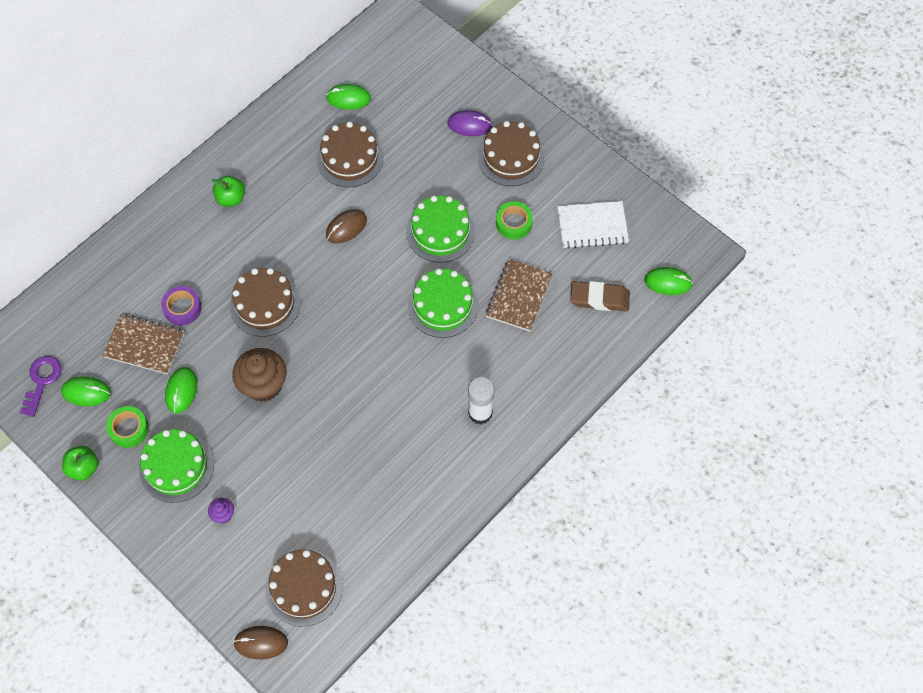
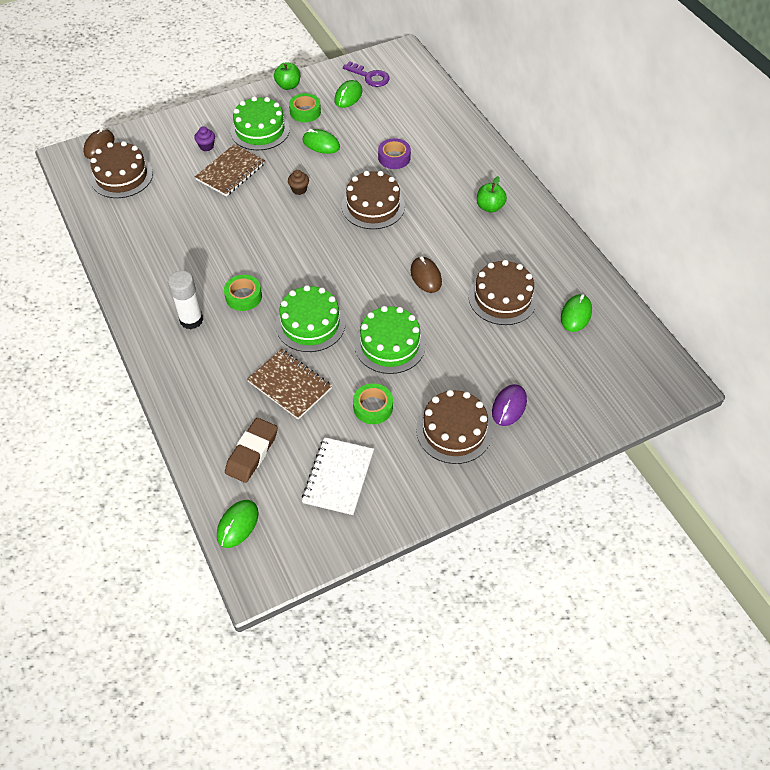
camera: 110 degrees right, 10 degrees down
(144, 345) = (372, 132): brown notebook -> brown notebook (230, 172)
(263, 385) = (299, 189): brown cupcake -> brown cupcake, size x0.47
(432, 378) = (243, 296): none -> green tape

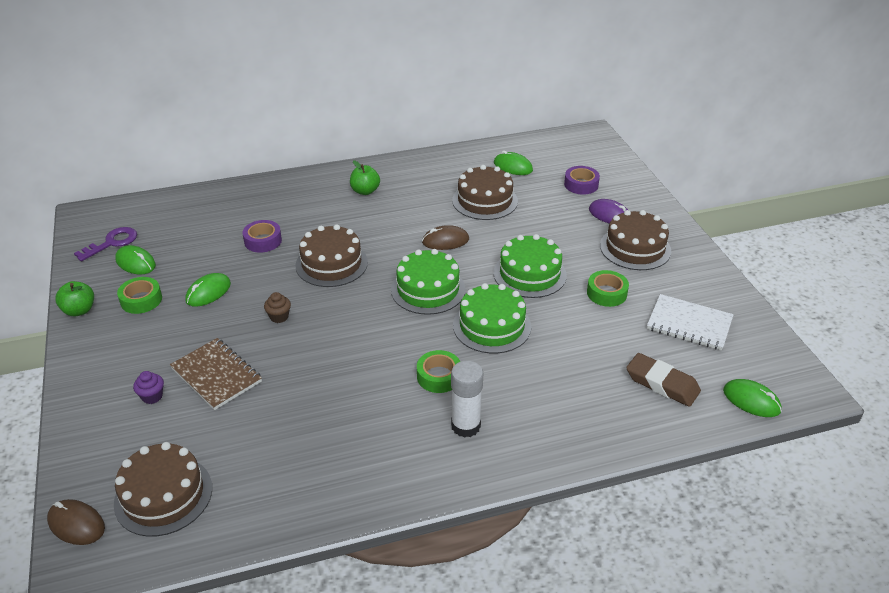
camera: 80 degrees left, 15 degrees down
(260, 130) = (150, 342): green cake -> green cake (428, 289)
(290, 385) = (574, 348): brown notebook -> none
(561, 378) = (581, 185): none -> purple tape

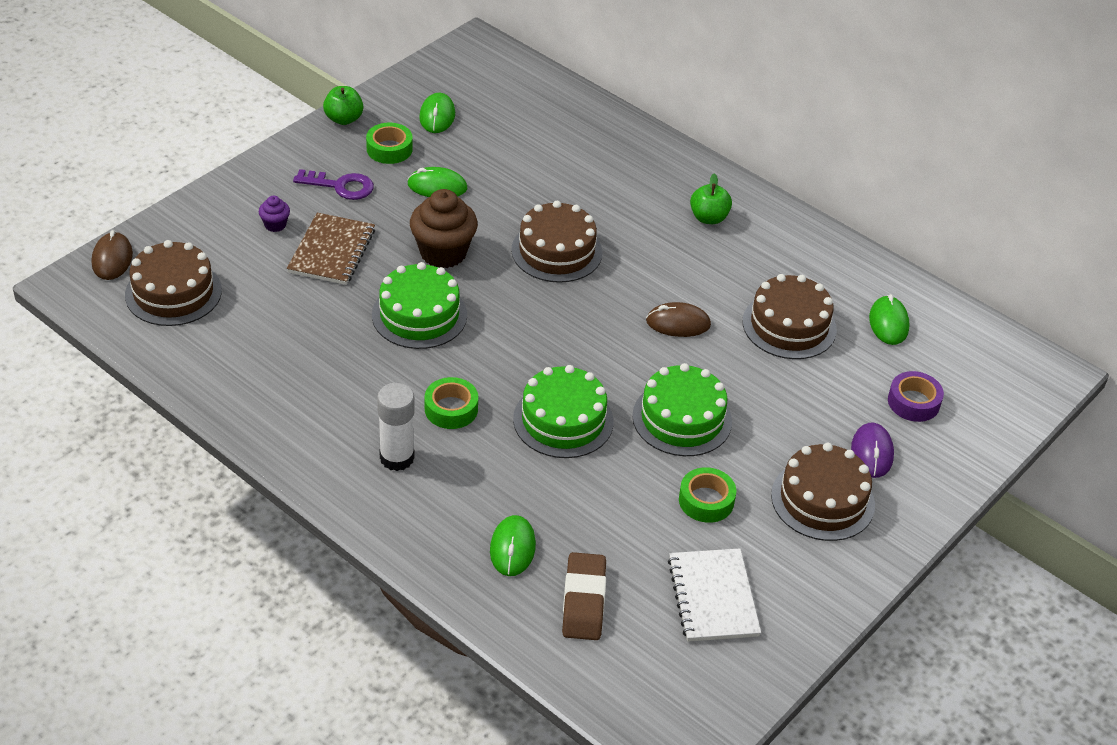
camera: 55 degrees right, 5 degrees up
(112, 243) = (451, 84): purple key -> purple key (340, 186)
(263, 241) = (548, 183): purple tape -> none
(279, 317) = (443, 253): brown cupcake -> brown cupcake, size x2.14
(428, 289) = (580, 344): green cake -> green cake (419, 315)
(445, 241) = (678, 323): brown mouse -> brown mouse turned 45 degrees counterclockwise
(751, 400) = (619, 694): green mouse -> green mouse (512, 548)

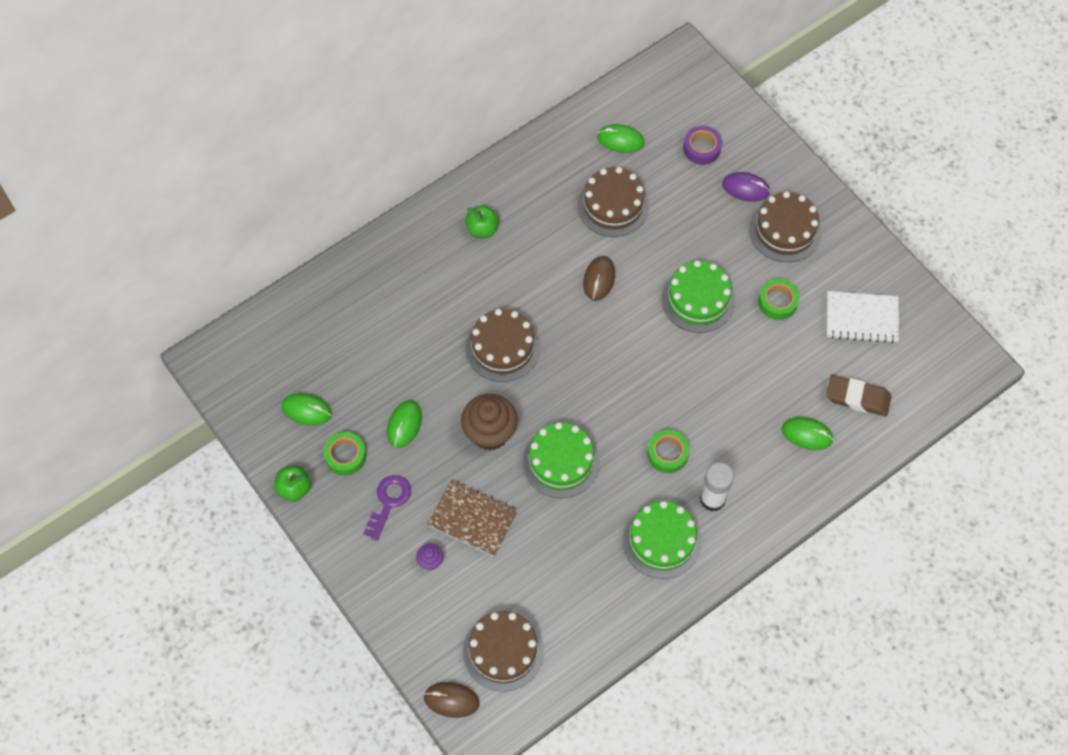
camera: 75 degrees left, 20 degrees up
(563, 420) = (689, 378): green cake -> green cake (661, 540)

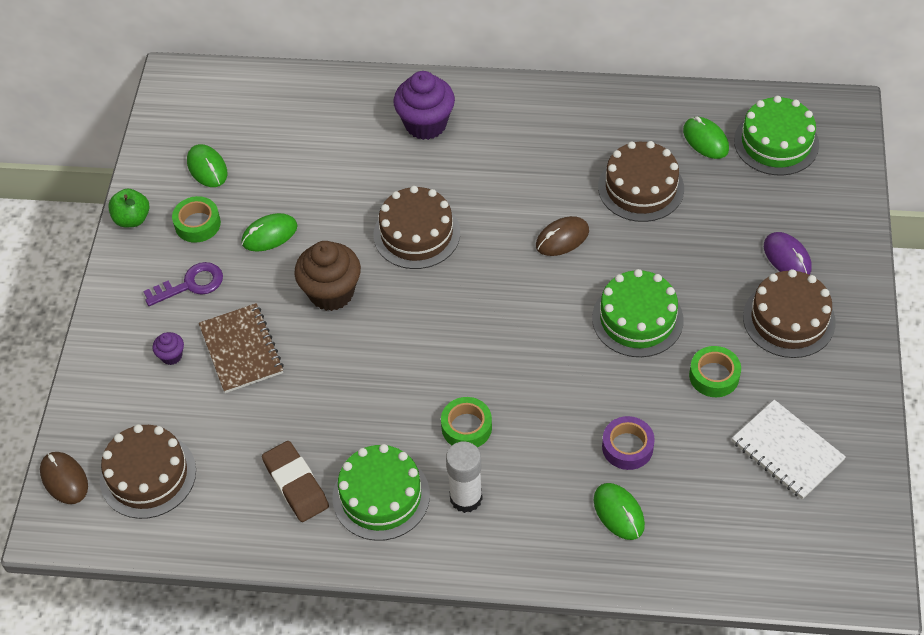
camera: 45 degrees right, 10 degrees down
(426, 263) = (426, 124): none -> purple cupcake
(482, 229) = (502, 130): green apple -> none
(561, 461) = (365, 361): green cake -> green cake (776, 143)
(701, 148) = (778, 196): purple tape -> purple tape (627, 447)
(857, 398) = (706, 519): brown eraser -> brown eraser (296, 484)

